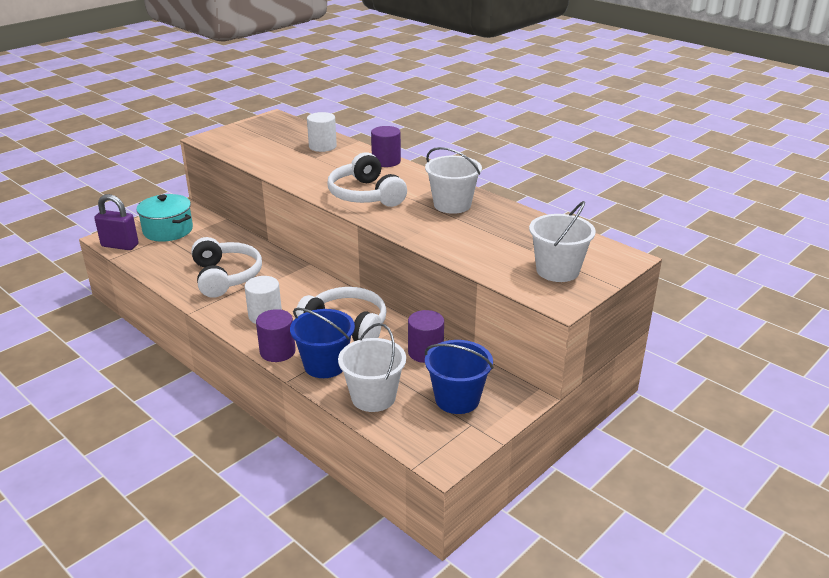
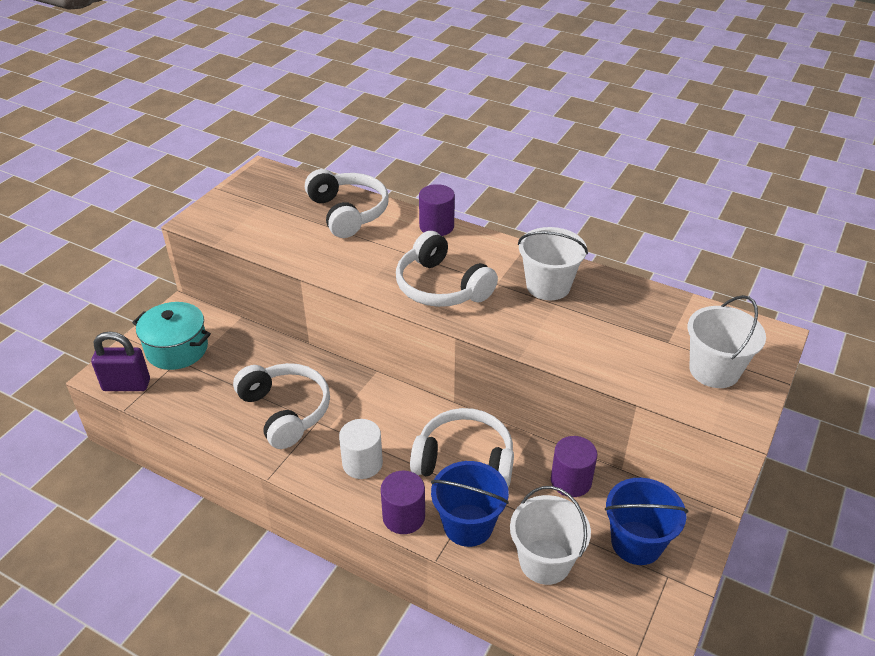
camera: 15 degrees left, 10 degrees up
(322, 146) = (348, 212): white cylinder -> white headphones

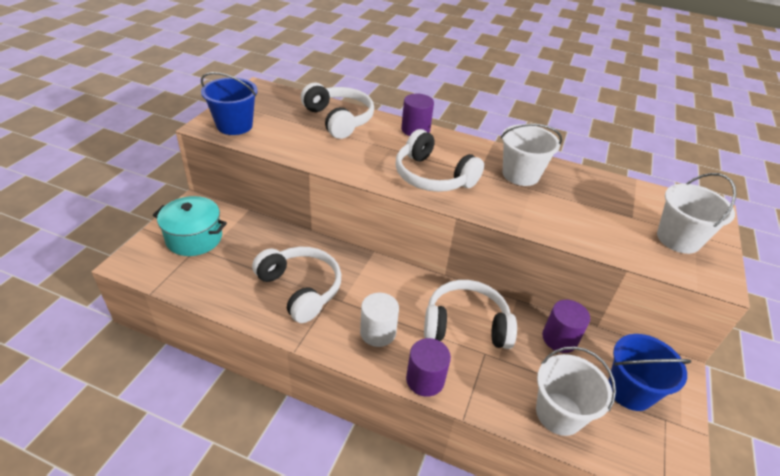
camera: 10 degrees left, 0 degrees up
(126, 385) = (150, 271): purple padlock -> none
(468, 525) = (483, 384): blue bucket -> blue bucket (234, 125)

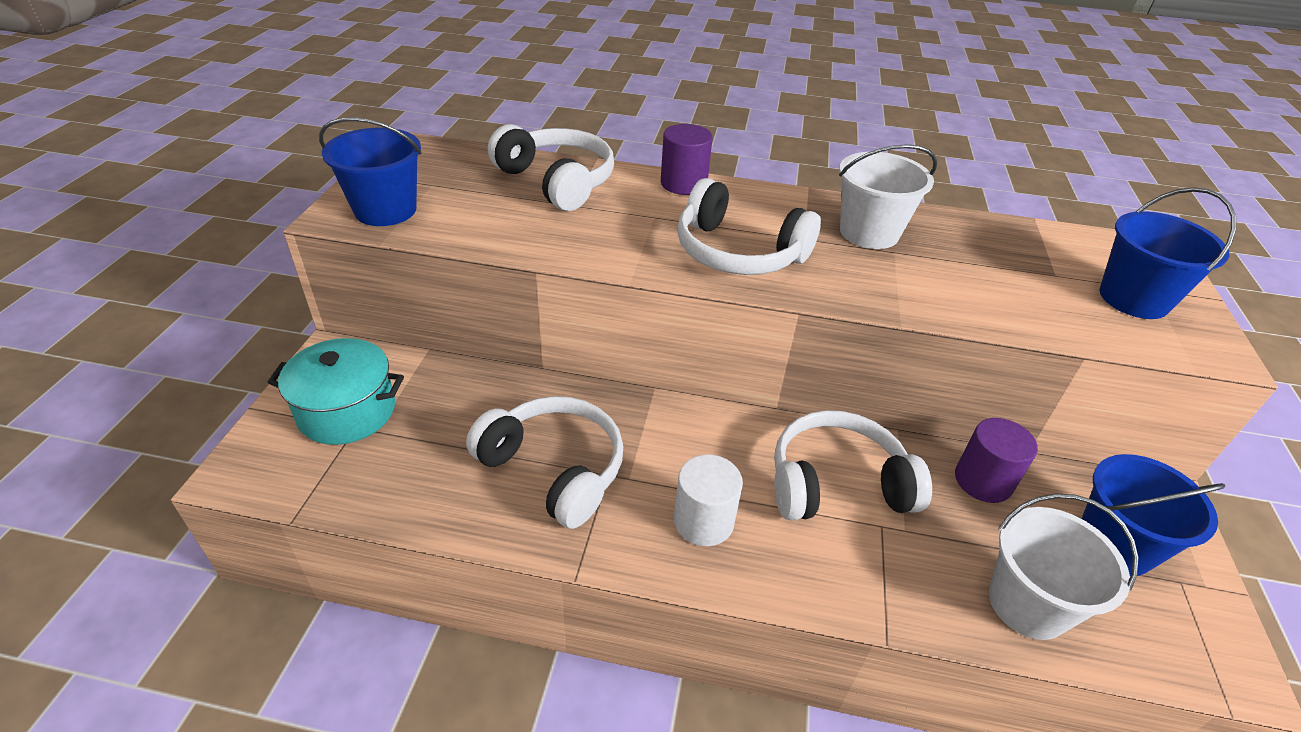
camera: 10 degrees left, 0 degrees up
(425, 379) = (805, 588): purple cylinder -> none
(678, 239) = (1133, 299): white bucket -> blue bucket

